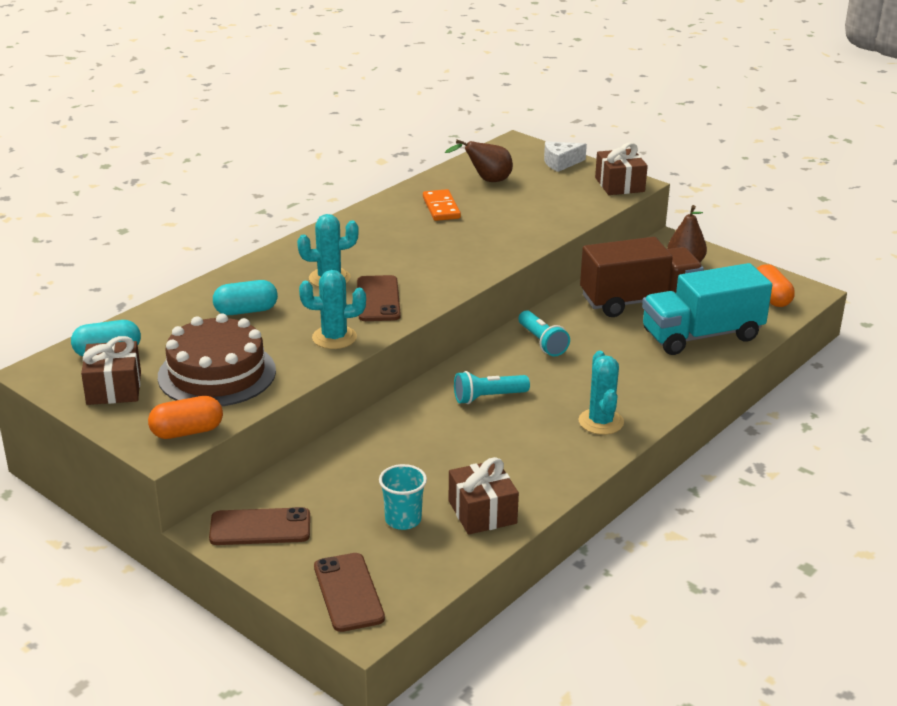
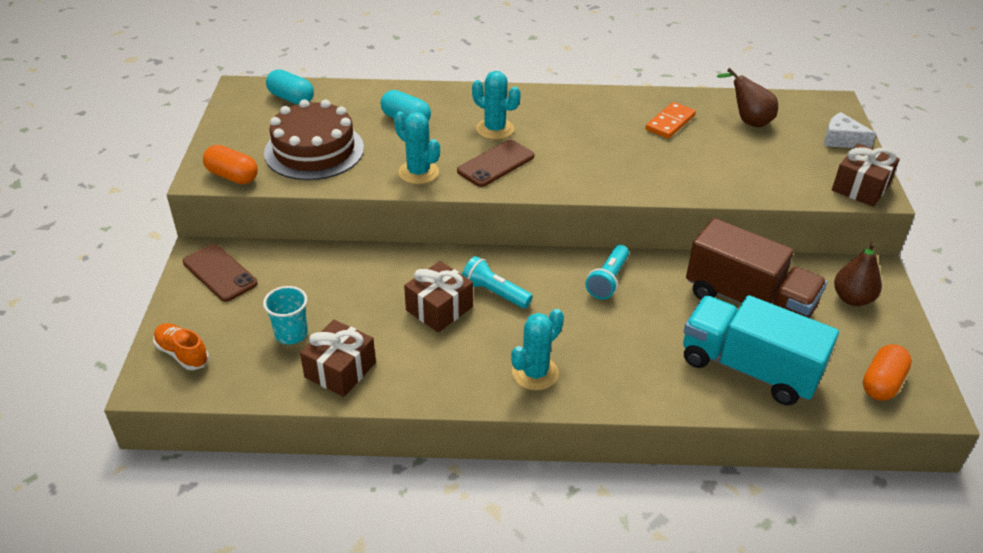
camera: 50 degrees right, 10 degrees up
(114, 388) = (253, 123): brown gift -> brown gift (439, 308)
(348, 592) = (182, 354): brown phone -> orange shoe

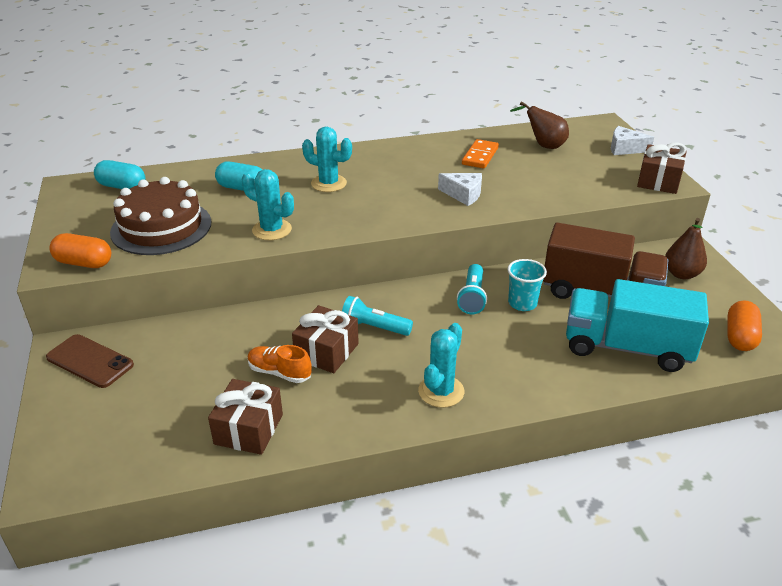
camera: 15 degrees left, 5 degrees down
(182, 354) = (72, 449): orange shoe -> orange shoe (279, 372)
(291, 334) = (185, 405): turquoise cup -> turquoise cup (522, 303)
(496, 164) = (341, 211): brown phone -> none
(631, 166) = (463, 195): none -> white cheese

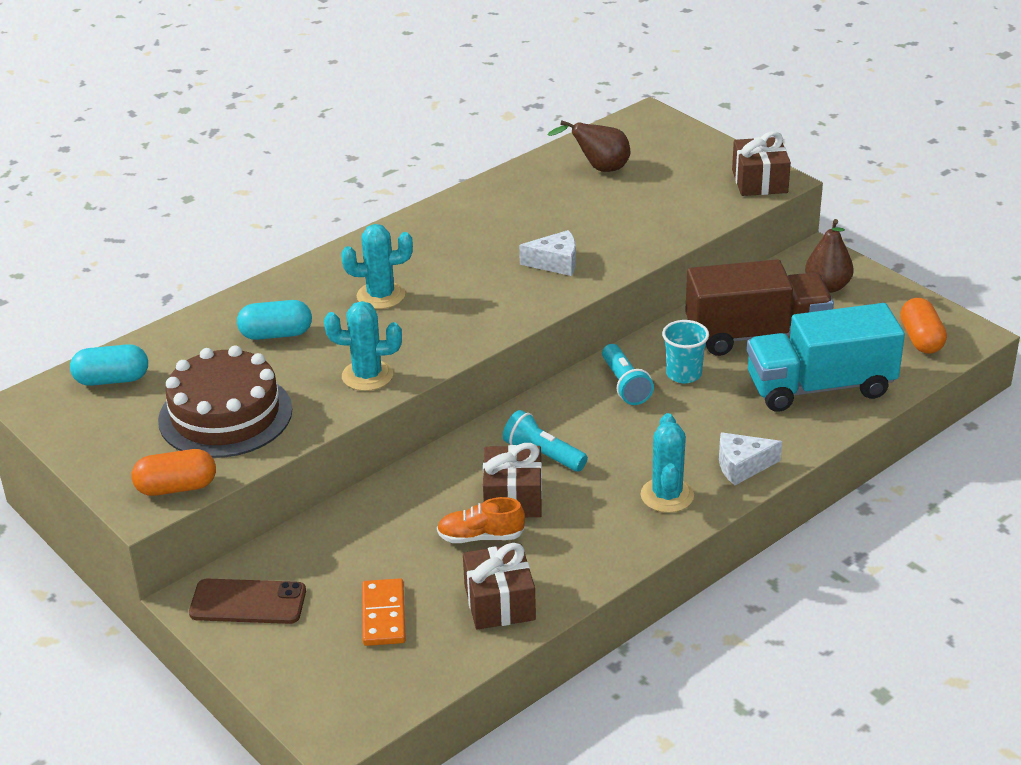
camera: 25 degrees left, 0 degrees up
(374, 327) = (543, 454): turquoise flashlight -> turquoise flashlight turned 45 degrees clockwise
(480, 156) = (535, 205): orange domino -> orange domino (384, 615)
(624, 149) = (696, 147): white cheese -> white cheese (742, 466)

